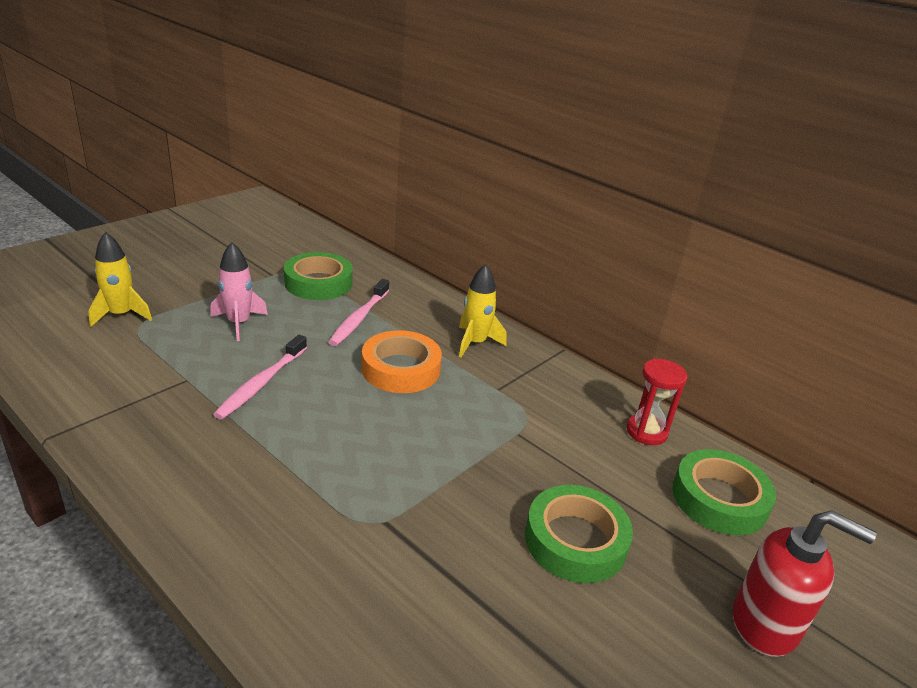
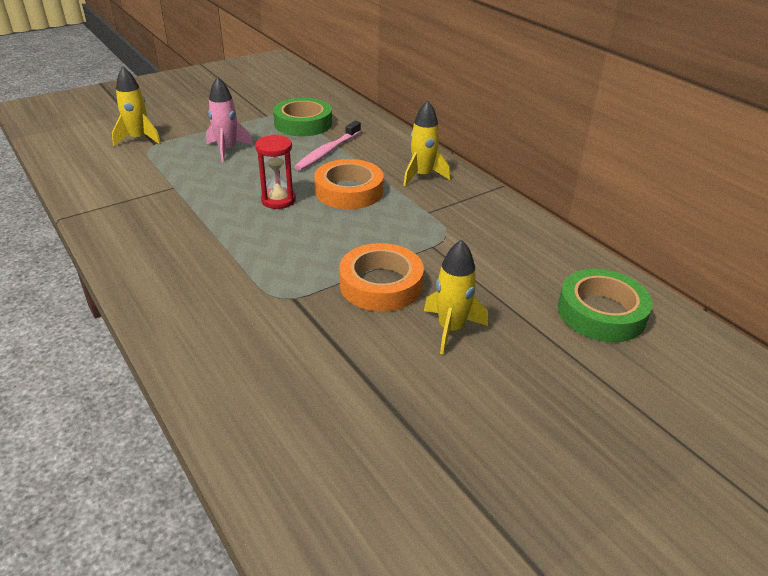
camera: 15 degrees right, 5 degrees up
(261, 383) = (230, 194): pink toothbrush -> none
(478, 490) = (381, 284): none -> orange tape
(575, 541) = (451, 329): green tape -> yellow rocket
(646, 432) = (554, 255): red hourglass -> red hourglass (278, 200)
(765, 624) = (601, 410): red soap dispenser -> none

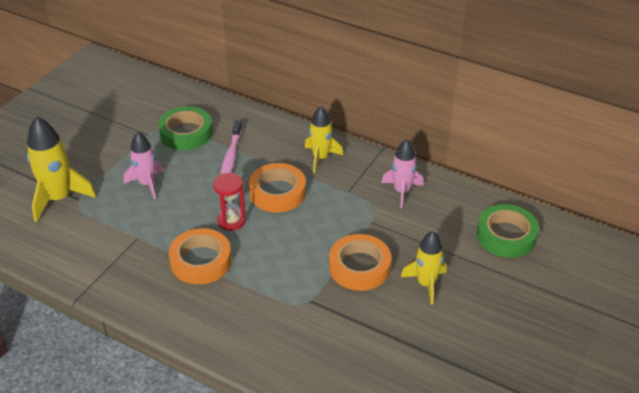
camera: 25 degrees left, 5 degrees up
(139, 139) = (59, 198): yellow rocket -> yellow rocket, size x1.52
(213, 224) = (201, 261): none -> orange tape
(493, 229) = (402, 191): none -> pink rocket

